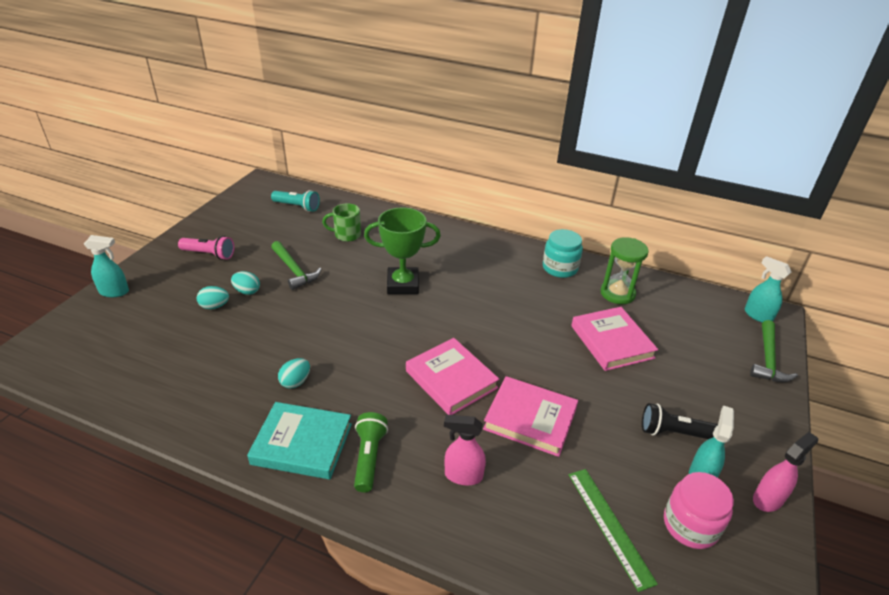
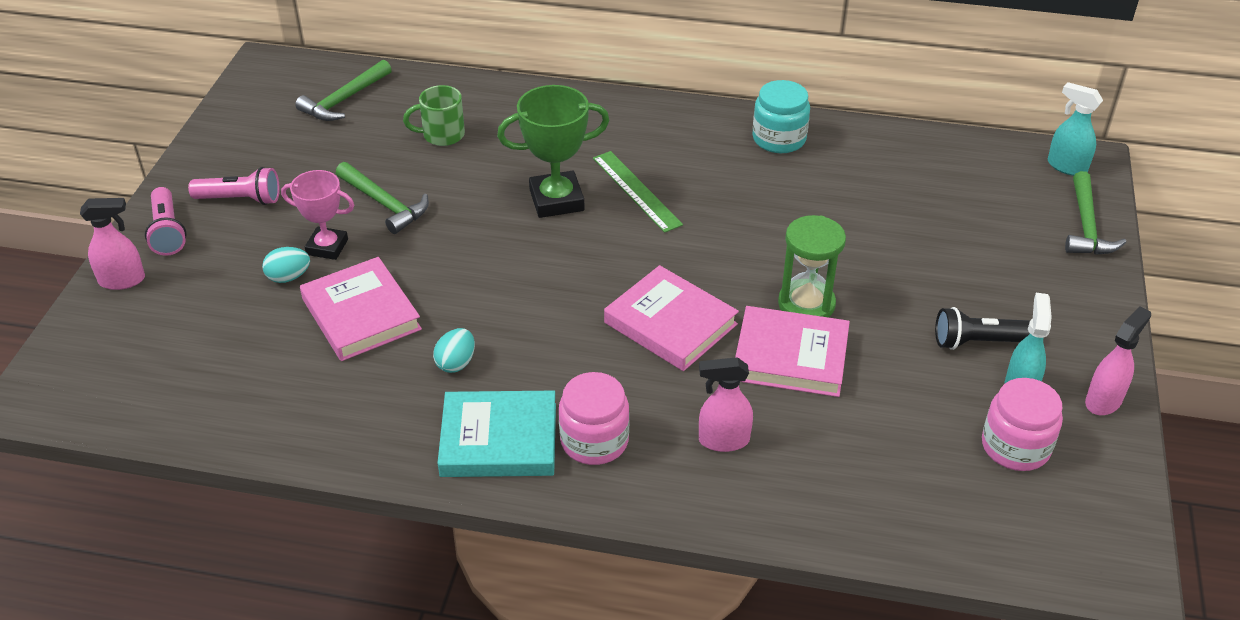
camera: 10 degrees left, 5 degrees up
(114, 292) = (123, 280): turquoise spray bottle -> pink spray bottle
(157, 267) = (168, 232): none -> pink flashlight
(247, 291) = (327, 247): turquoise egg -> pink trophy
(297, 207) = (344, 100): turquoise flashlight -> green hammer
(369, 457) = (594, 441): green flashlight -> pink jar
(609, 525) = (919, 465): green ruler -> green ruler (636, 191)
(611, 342) = (875, 236): pink book -> pink book (361, 314)
(617, 293) = (869, 165): green hourglass -> green hourglass (806, 304)

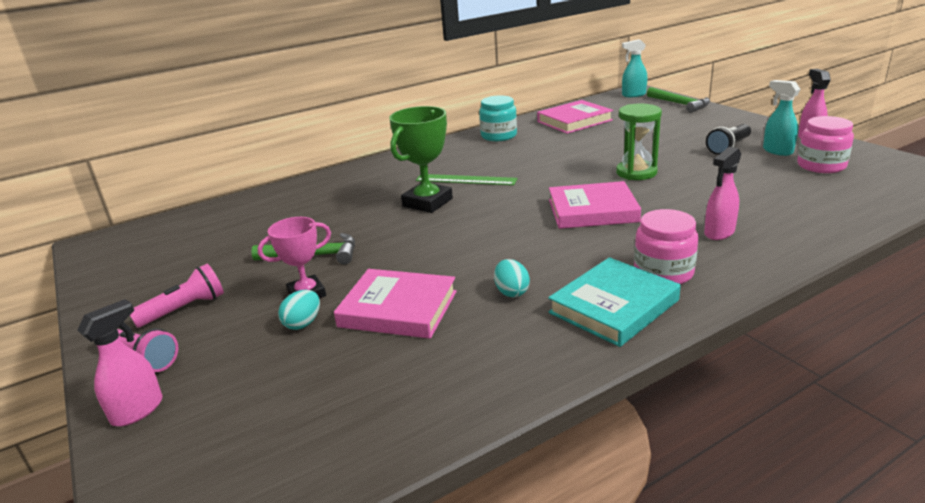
camera: 40 degrees left, 15 degrees down
(344, 100) = (192, 230): green hammer -> none
(442, 135) = (298, 213): green mug -> none
(790, 356) = (672, 190): pink book -> pink book (574, 121)

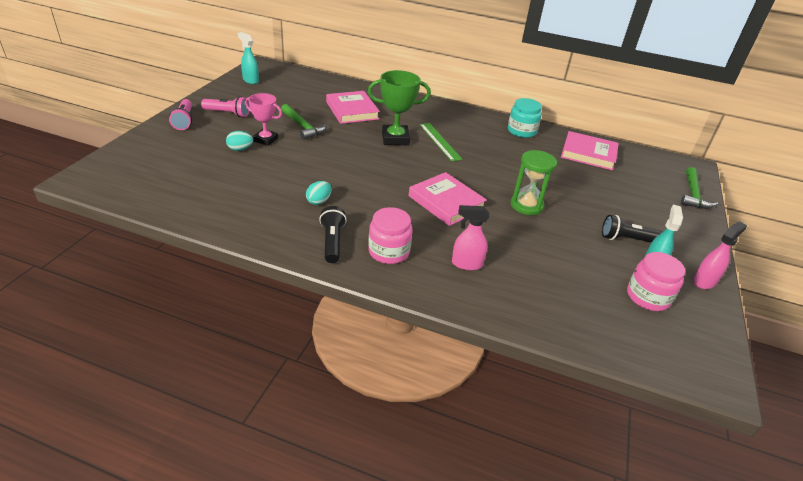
camera: 45 degrees right, 10 degrees up
(138, 410) = (151, 137): pink spray bottle -> none
(398, 309) = (273, 171): pink book -> pink book (352, 110)
(614, 306) = (332, 242): turquoise book -> black flashlight
(633, 95) = (681, 166): turquoise spray bottle -> turquoise spray bottle (250, 80)

